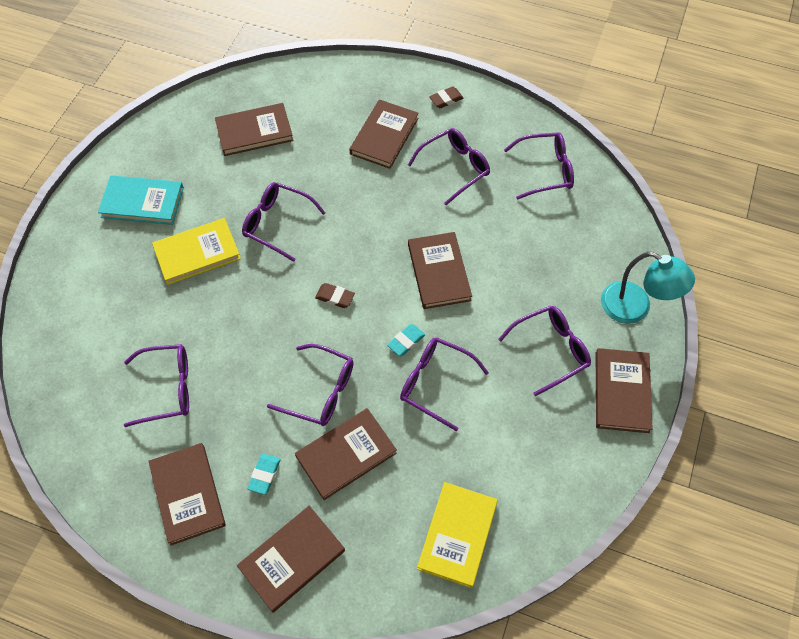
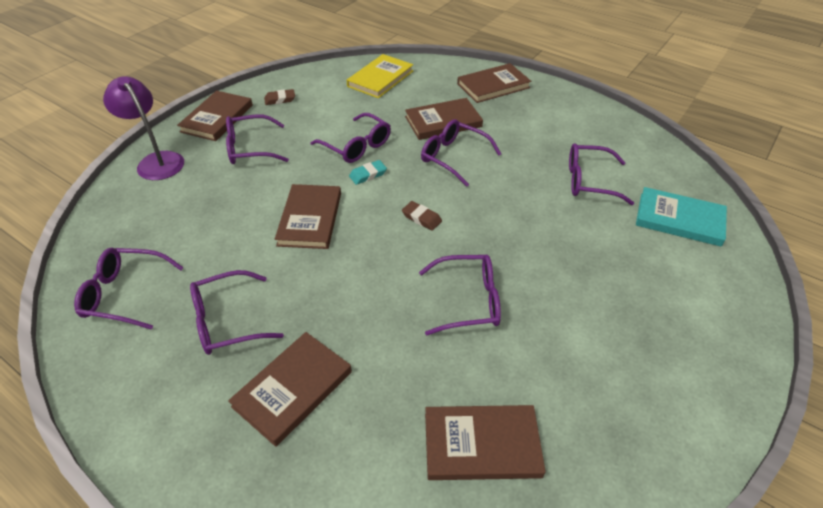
camera: 165 degrees left, 15 degrees down
(142, 202) = (645, 365): turquoise book -> turquoise book (679, 219)
(188, 494) = (567, 122): brown book -> none
(197, 253) = (566, 287): yellow book -> none
(264, 475) = (507, 122): turquoise eraser -> none
(277, 223) = (469, 301): purple glasses -> purple glasses turned 45 degrees counterclockwise
(446, 99) = (171, 431): brown eraser -> brown eraser (280, 99)
(635, 308) = (156, 161): turquoise lamp -> purple lamp

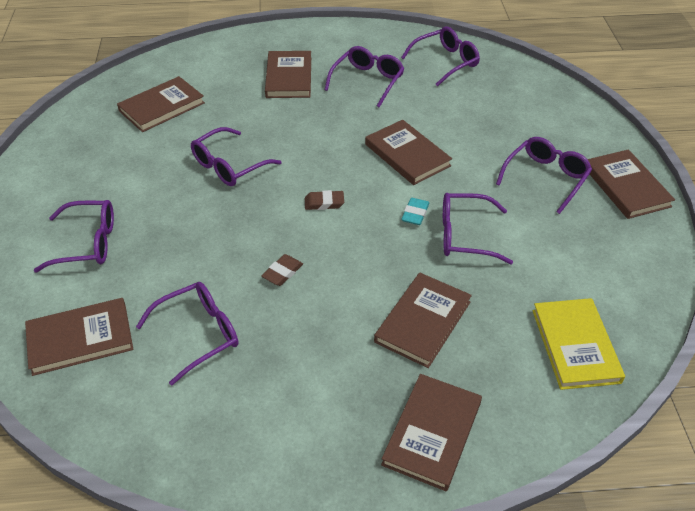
camera: 140 degrees right, 0 degrees up
(156, 161) = (589, 128): purple lamp -> none
(280, 99) = (618, 242): brown eraser -> brown eraser (282, 272)
(453, 157) = (362, 280): purple glasses -> purple glasses (88, 243)
(679, 219) = (80, 339): turquoise book -> brown book

